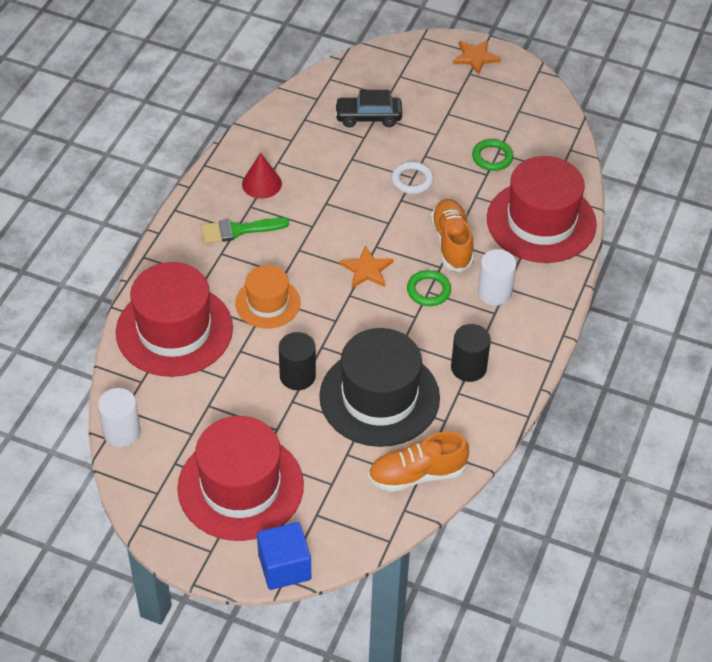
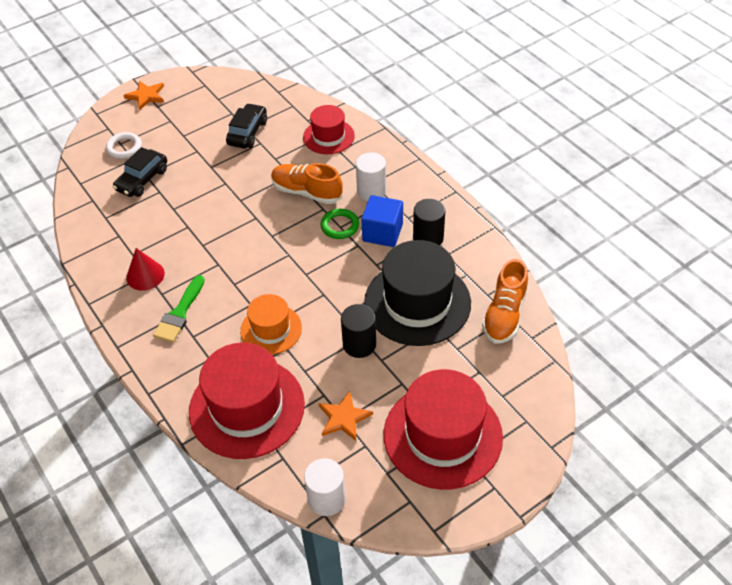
camera: 55 degrees left, 0 degrees up
(284, 567) = (540, 442): blue cube -> blue cube (382, 232)
(367, 269) = (290, 252): orange star -> orange star (344, 417)
(412, 180) = (227, 185): white ring -> white ring (124, 148)
(492, 157) = (247, 132): green ring -> black car
(541, 221) = (328, 136): red hat -> red hat, size x0.57

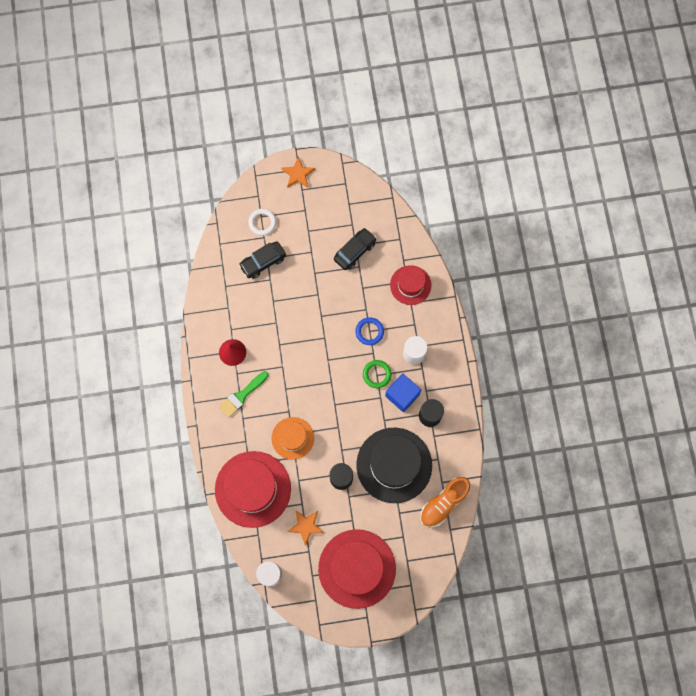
camera: 25 degrees right, 25 degrees up
(307, 192) = (369, 332): orange shoe -> blue ring

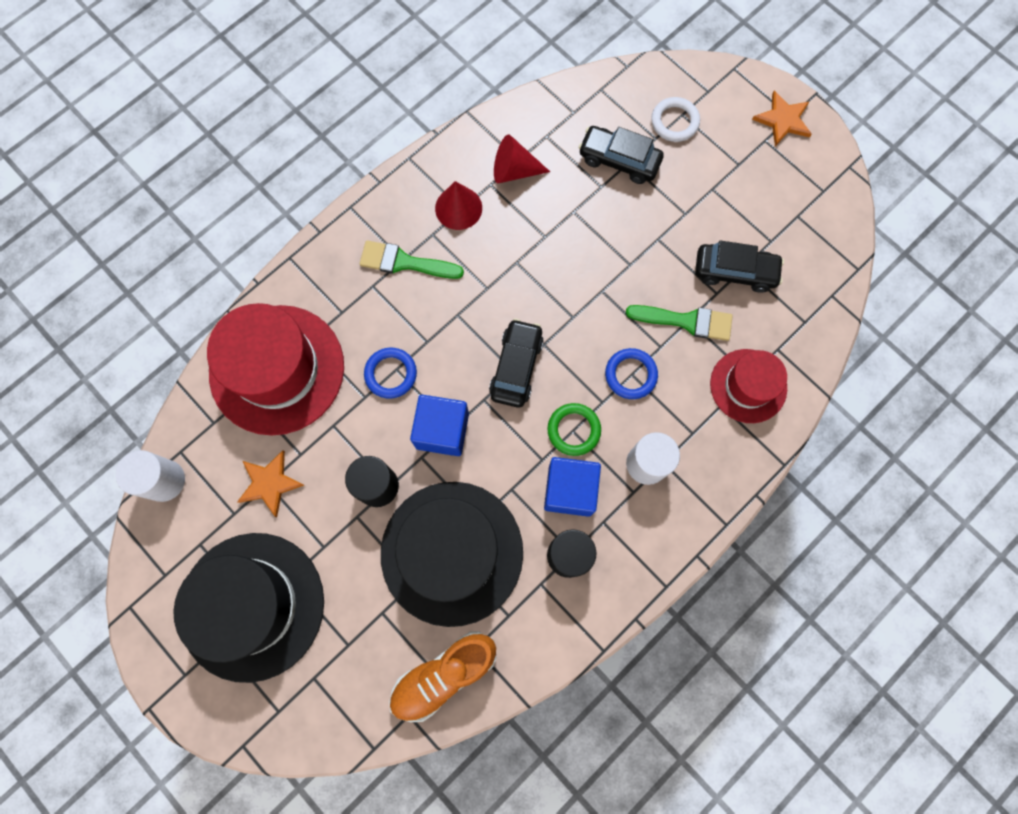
camera: 55 degrees right, 0 degrees up
(232, 313) = (514, 171): none -> red cone
(292, 438) = (391, 374): orange hat -> blue ring
(330, 379) = (516, 367): none -> black car
(336, 432) = (442, 430): none -> blue cube
(357, 568) = (252, 606): red hat -> black hat
(362, 289) = (686, 321): none -> green brush
(443, 503) = (444, 674): orange shoe -> orange shoe turned 45 degrees counterclockwise

